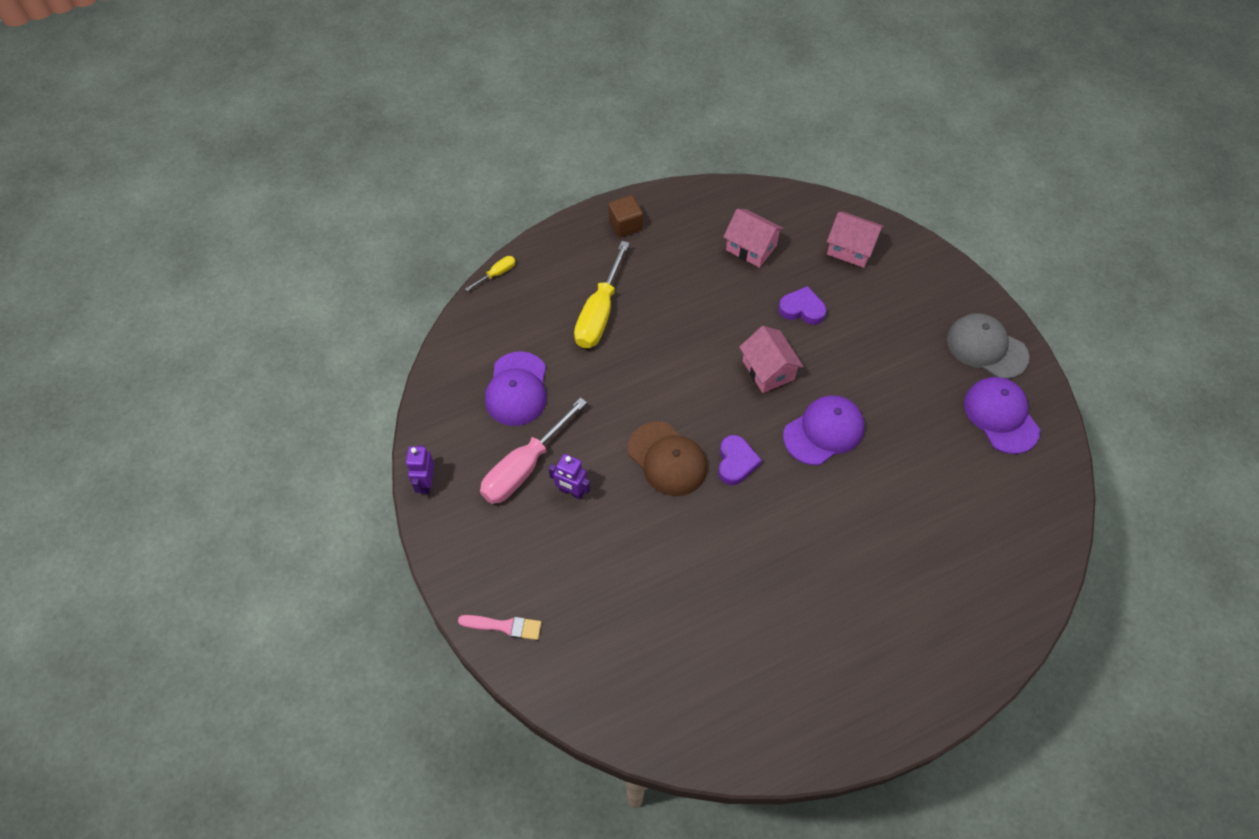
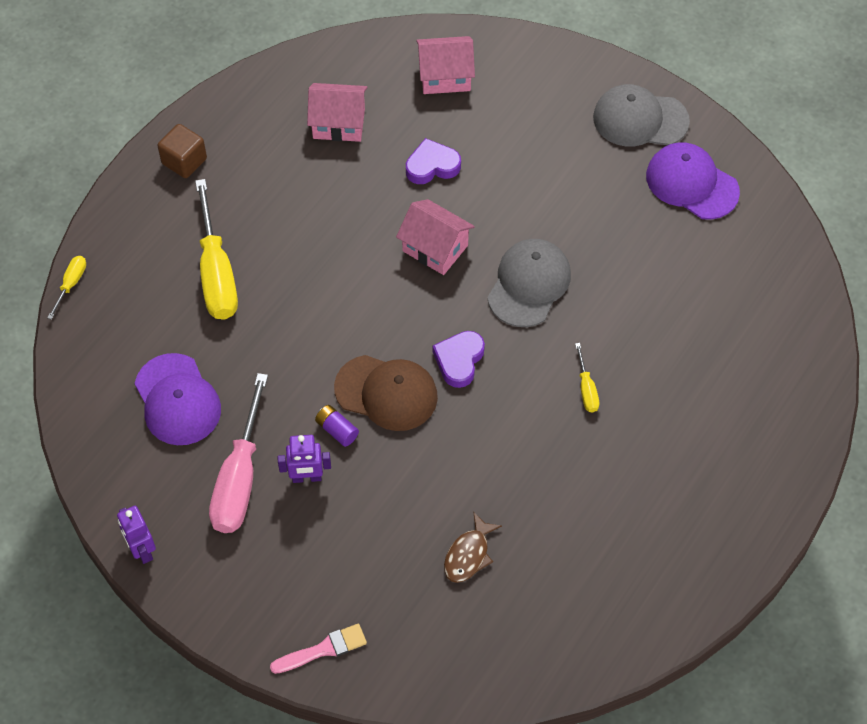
camera: 30 degrees left, 0 degrees up
(614, 468) = (337, 430): none -> purple battery
(654, 614) = (468, 554): none -> brown fish
(736, 462) = (459, 360): purple heart -> purple heart turned 135 degrees counterclockwise
(822, 534) = (586, 389): none -> yellow screwdriver
(824, 431) = (529, 284): purple cap -> grey cap

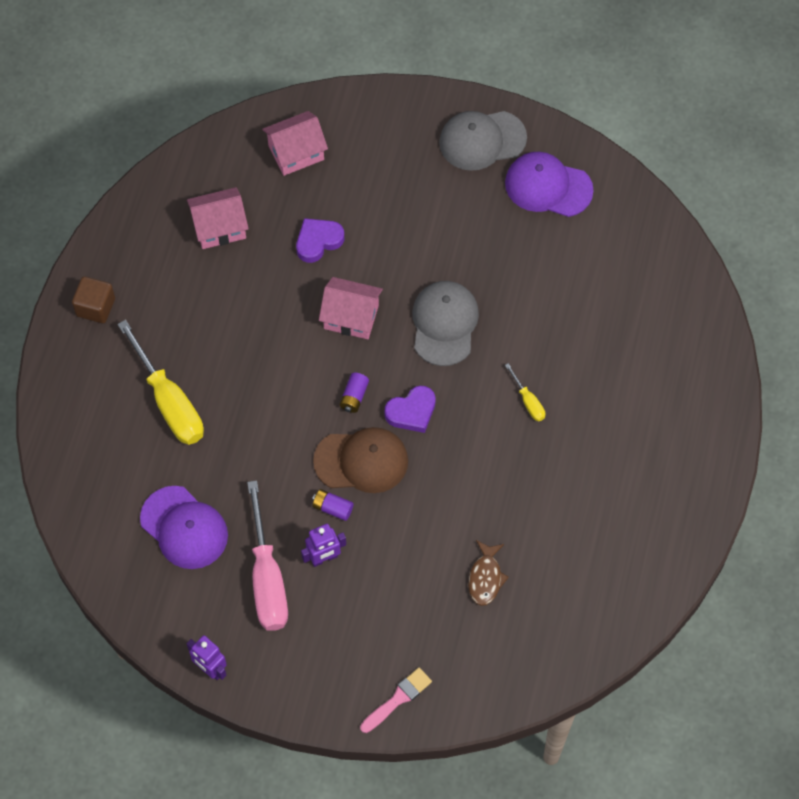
camera: 20 degrees left, 5 degrees up
(71, 284) = (44, 454): yellow screwdriver -> none
(405, 327) = (354, 397): none -> purple battery
(459, 360) = (411, 412): purple heart -> purple heart turned 120 degrees counterclockwise

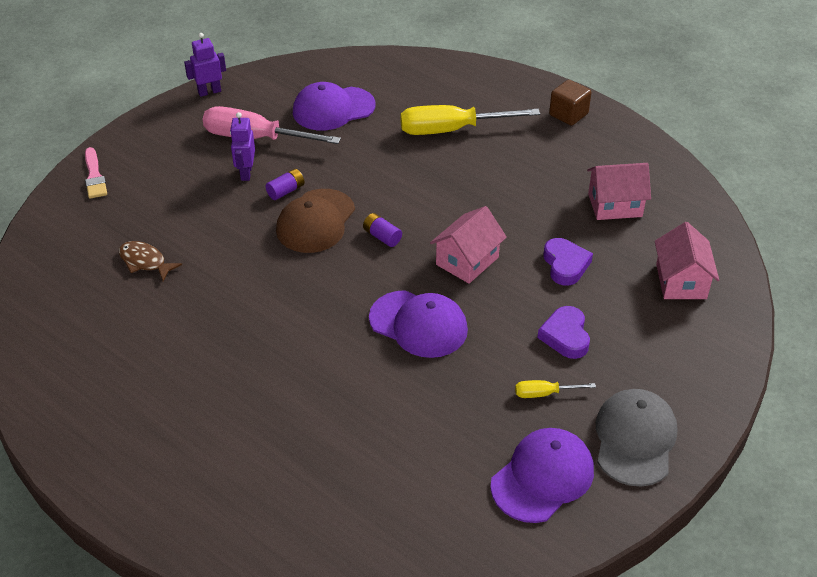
camera: 115 degrees right, 20 degrees down
(219, 227) = (615, 205): pink house -> pink house turned 75 degrees clockwise
(411, 412) = (340, 269): purple heart -> purple heart (565, 336)
(444, 324) = (418, 324): grey cap -> purple cap
(528, 401) = (291, 356): yellow screwdriver -> yellow screwdriver (544, 393)

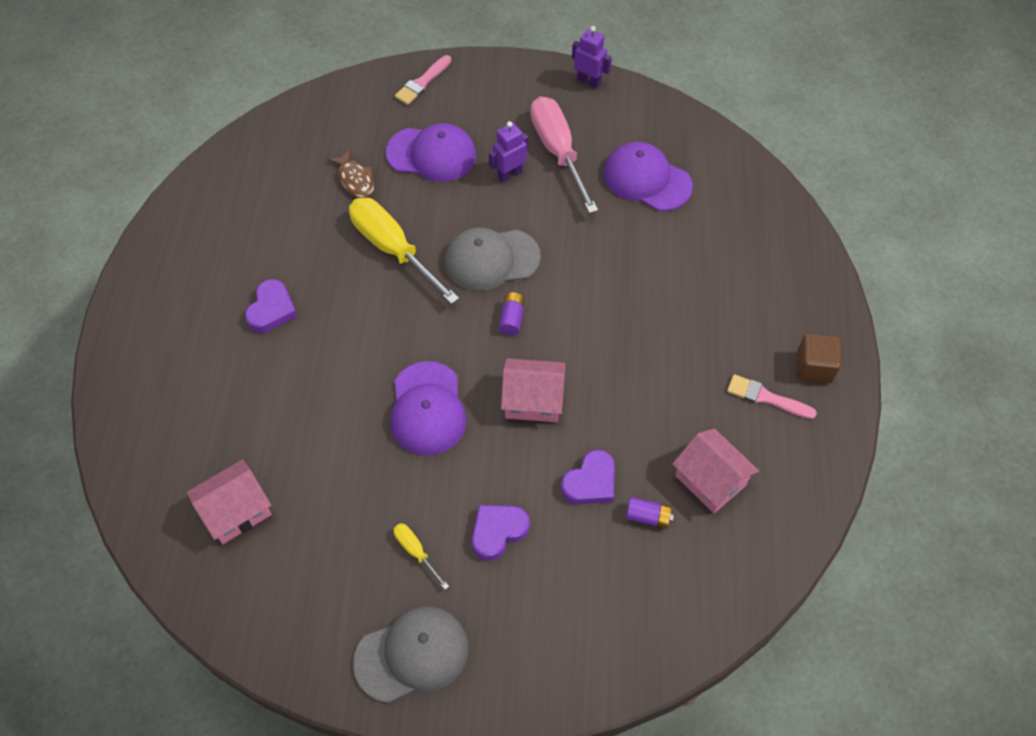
camera: 55 degrees right, 15 degrees up
(145, 262) = (355, 180): brown fish -> brown fish turned 150 degrees clockwise
(220, 378) = (272, 310): none -> purple heart
(286, 191) = (511, 215): purple battery -> purple battery (648, 517)
(315, 221) = (491, 259): brown cap -> grey cap
(451, 130) = (700, 285): yellow screwdriver -> yellow screwdriver (392, 249)
(542, 477) = (321, 601): purple cap -> purple cap (431, 154)
(572, 147) = (766, 397): none -> pink brush
(681, 281) = (647, 595): pink house -> pink house (236, 511)

